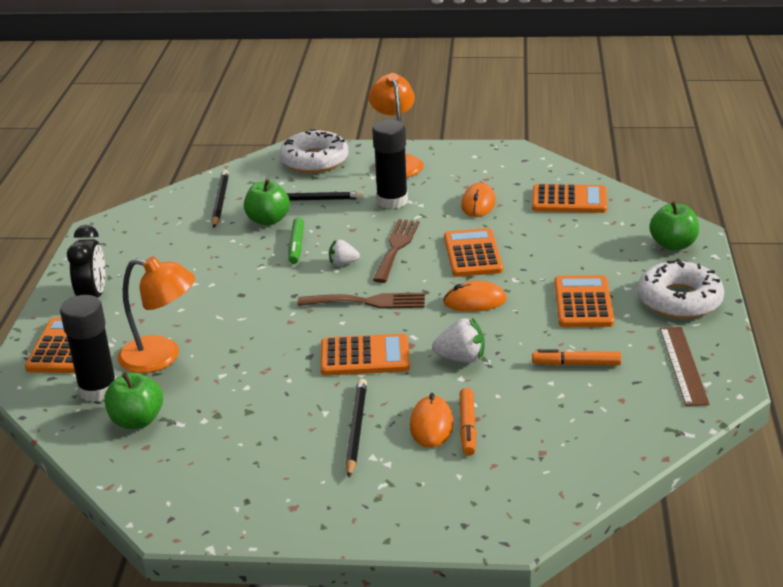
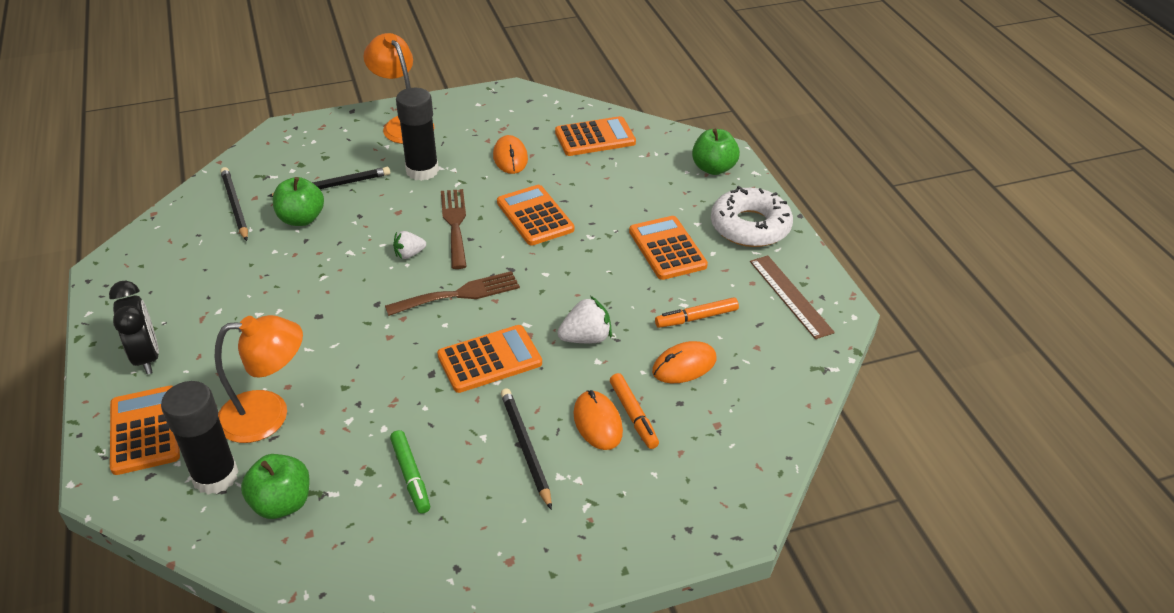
camera: 25 degrees left, 10 degrees up
(296, 245) = (348, 243): green marker -> green marker (410, 475)
(314, 160) = (315, 137): white donut -> none
(475, 301) = (565, 269): orange mouse -> orange mouse (684, 365)

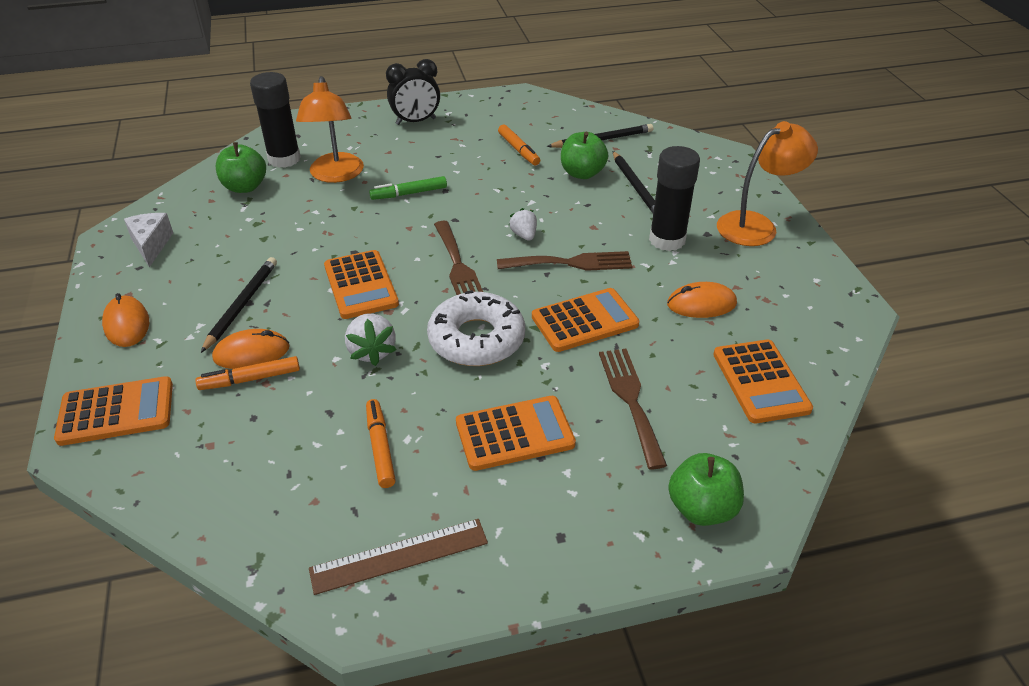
camera: 95 degrees right, 0 degrees up
(145, 430) = (340, 129): orange calculator -> orange calculator (116, 412)
(242, 265) = (518, 150): none -> orange marker
(409, 569) = (151, 245): none -> white cheese
(410, 475) = (242, 243): green marker -> green marker (409, 193)
(525, 448) = (241, 305): black pencil -> black pencil turned 60 degrees counterclockwise
(622, 194) = (630, 400): none -> brown fork
(684, 365) = (306, 427): orange mouse -> orange mouse (127, 324)
(750, 226) = (557, 533): white donut -> white donut (476, 339)

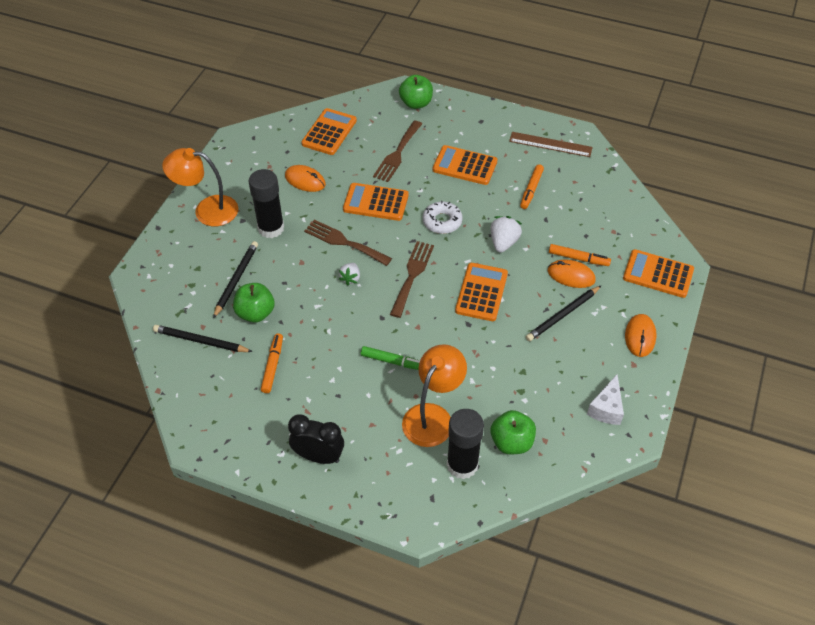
camera: 145 degrees left, 10 degrees up
(476, 339) = (442, 221): white donut -> white donut, size x0.65

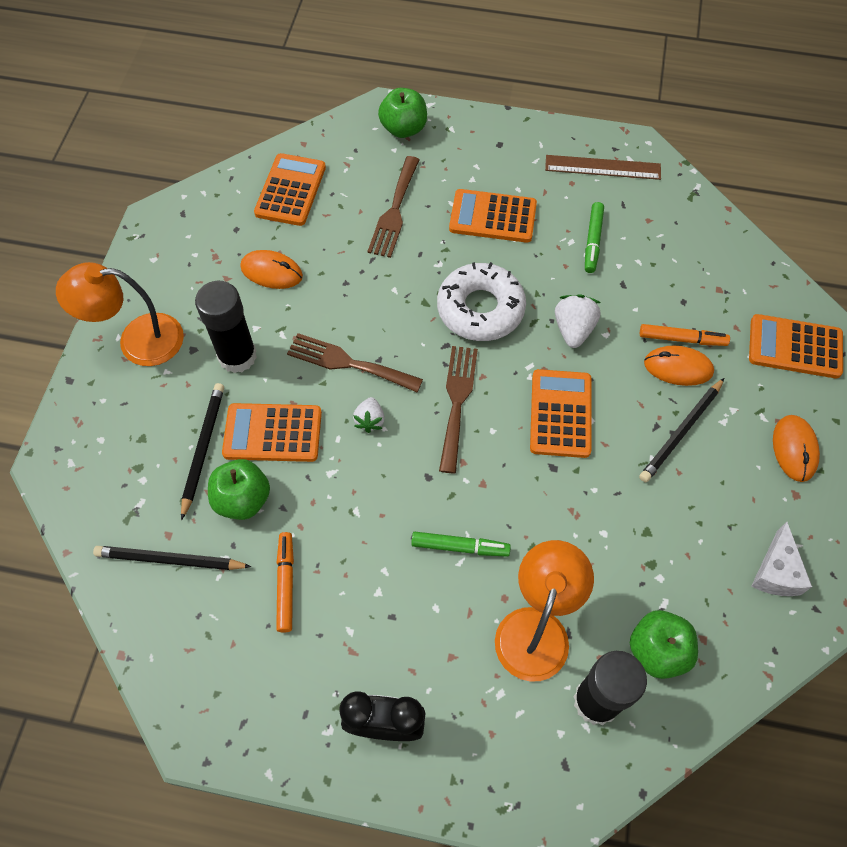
camera: 10 degrees left, 10 degrees up
(376, 202) = (380, 292): orange calculator -> orange calculator (272, 433)
(442, 221) = (480, 309): white donut -> white donut, size x1.55
(531, 189) = (593, 241): orange marker -> green marker

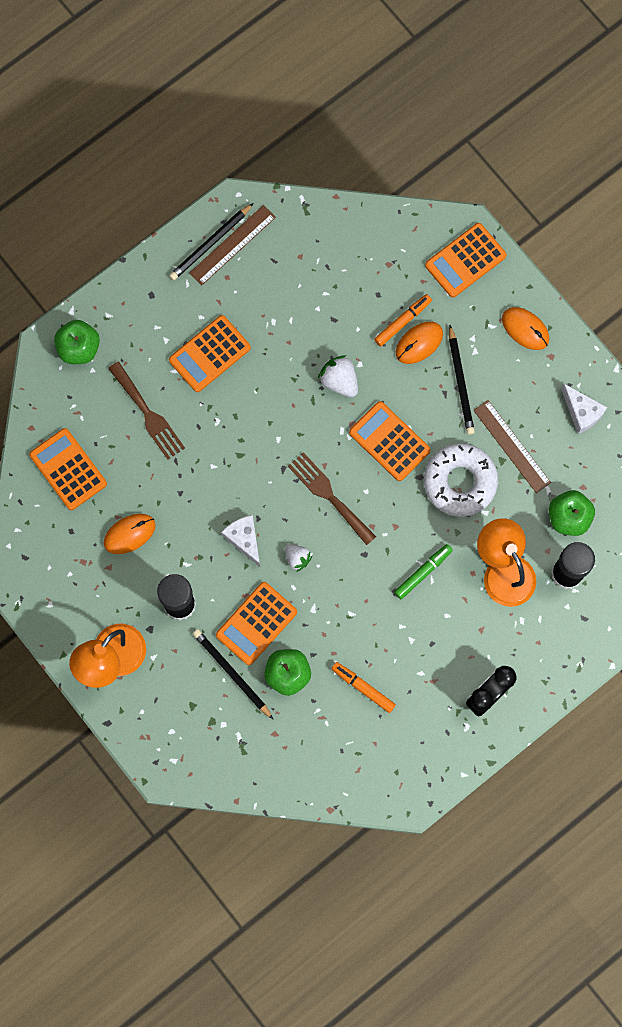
camera: 50 degrees left, 15 degrees up
(170, 560) = (293, 743): black pencil -> black pencil (211, 243)
(348, 363) = (244, 539): brown fork -> white cheese
(480, 309) = (275, 424): white donut -> white donut (460, 482)
(593, 241) = (285, 307): green marker -> none
(671, 530) = (512, 446): none -> brown ruler

